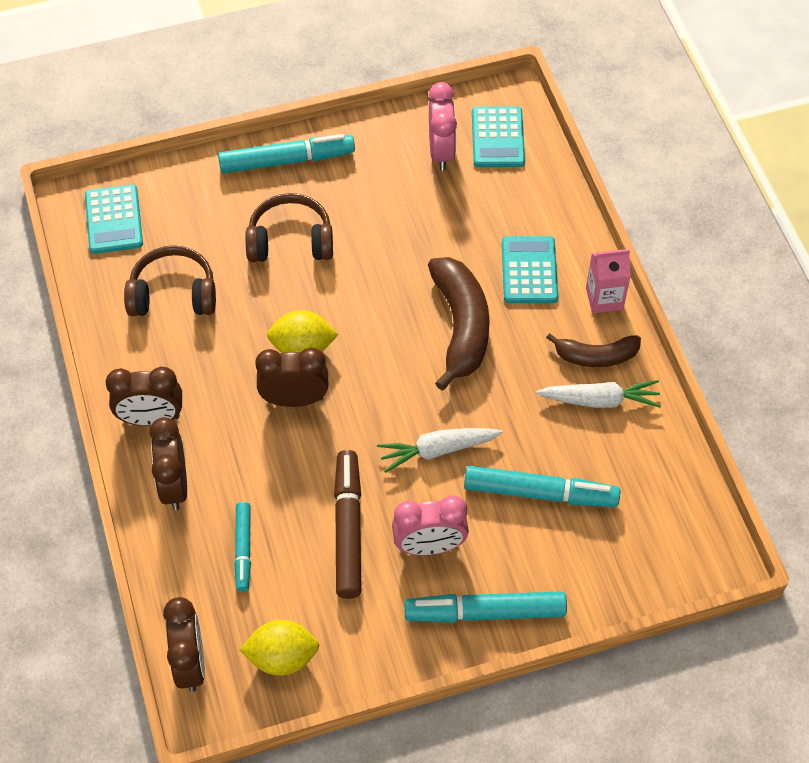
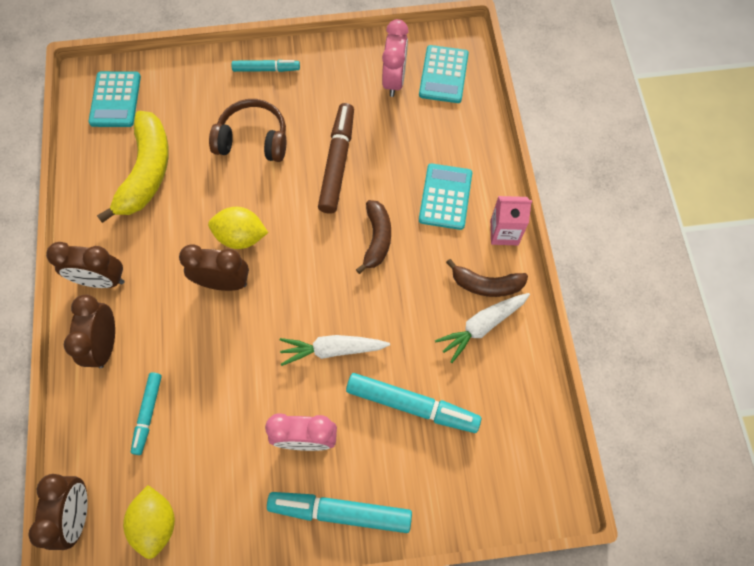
camera: 10 degrees right, 10 degrees up
(173, 294) = (147, 172): brown headphones -> yellow banana
(282, 657) = (156, 523): yellow lemon -> yellow lemon turned 75 degrees clockwise
(286, 160) = (266, 69): turquoise marker -> turquoise marker, size x0.60
(348, 529) = (240, 410): brown marker -> brown marker (337, 162)
(461, 327) = (377, 239): brown banana -> brown banana, size x0.61
(600, 400) = (482, 326): white carrot -> white carrot turned 135 degrees clockwise

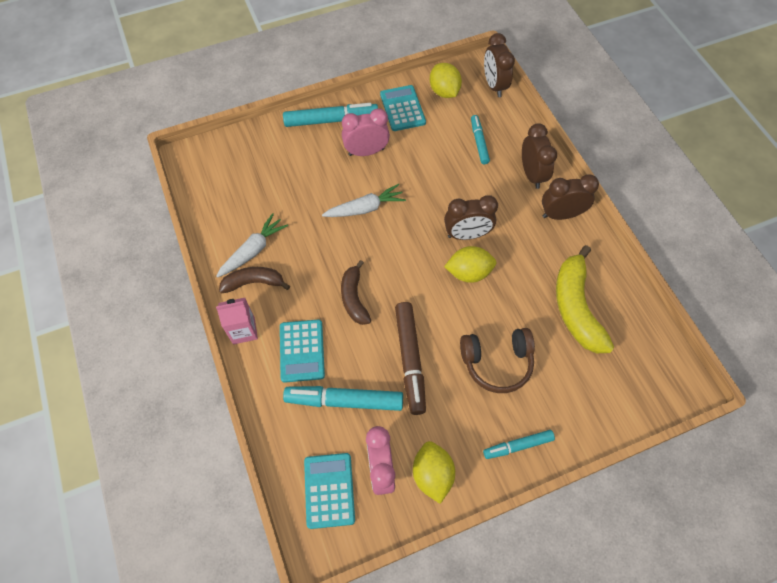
camera: 165 degrees right, 5 degrees down
(115, 100) = (646, 370): turquoise calculator -> turquoise calculator (402, 108)
(350, 66) = (432, 474): none -> yellow lemon
(412, 405) = (297, 187): turquoise marker -> turquoise marker (344, 401)

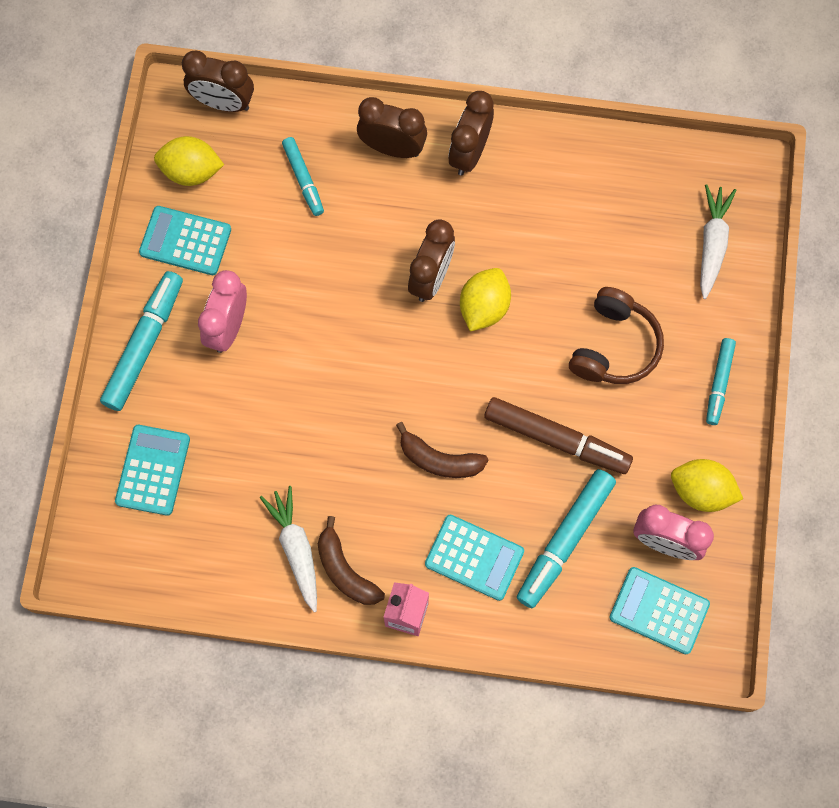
camera: 60 degrees left, 10 degrees up
(254, 282) = (345, 571): brown banana -> brown banana turned 60 degrees counterclockwise
(261, 159) = (153, 470): none -> turquoise calculator
(365, 208) = (317, 377): white carrot -> white carrot (712, 243)
(479, 142) = (303, 179): turquoise marker -> turquoise marker turned 135 degrees counterclockwise
(575, 307) = (598, 218): yellow banana -> none

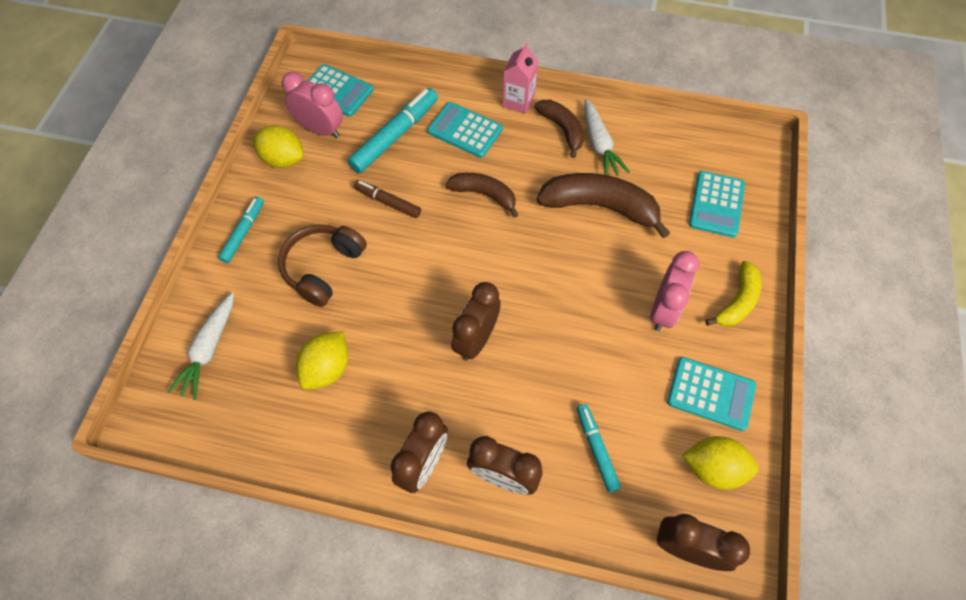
camera: 175 degrees left, 10 degrees down
(144, 344) = (737, 301): turquoise marker -> yellow banana
(296, 455) = (600, 206): none -> brown banana
(484, 307) = (431, 309): yellow lemon -> yellow lemon (327, 368)
(556, 439) = (388, 202): brown marker -> brown marker, size x0.60

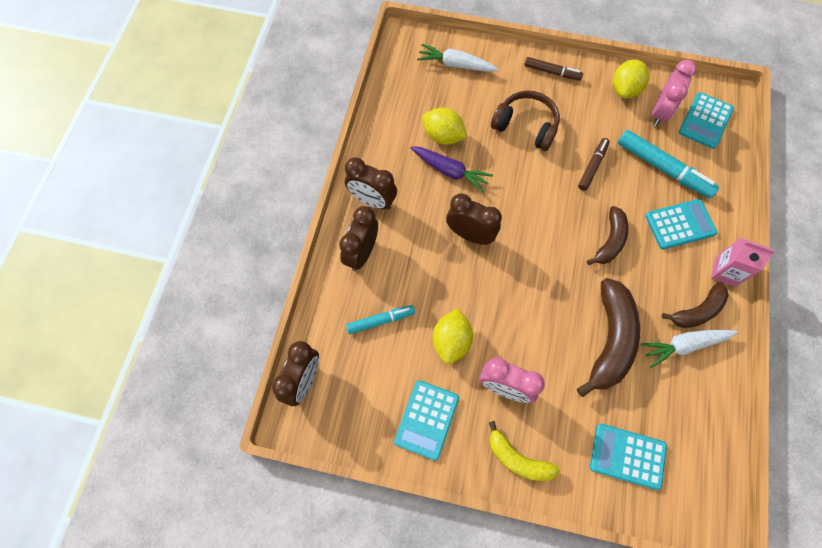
camera: 90 degrees right, 5 degrees up
(243, 232) = (552, 72): turquoise marker -> brown marker
(383, 360) = (450, 171): none -> purple carrot
(465, 130) = (680, 224): turquoise calculator -> turquoise calculator turned 45 degrees clockwise
(713, 467) = (363, 411): yellow lemon -> yellow lemon (451, 341)

